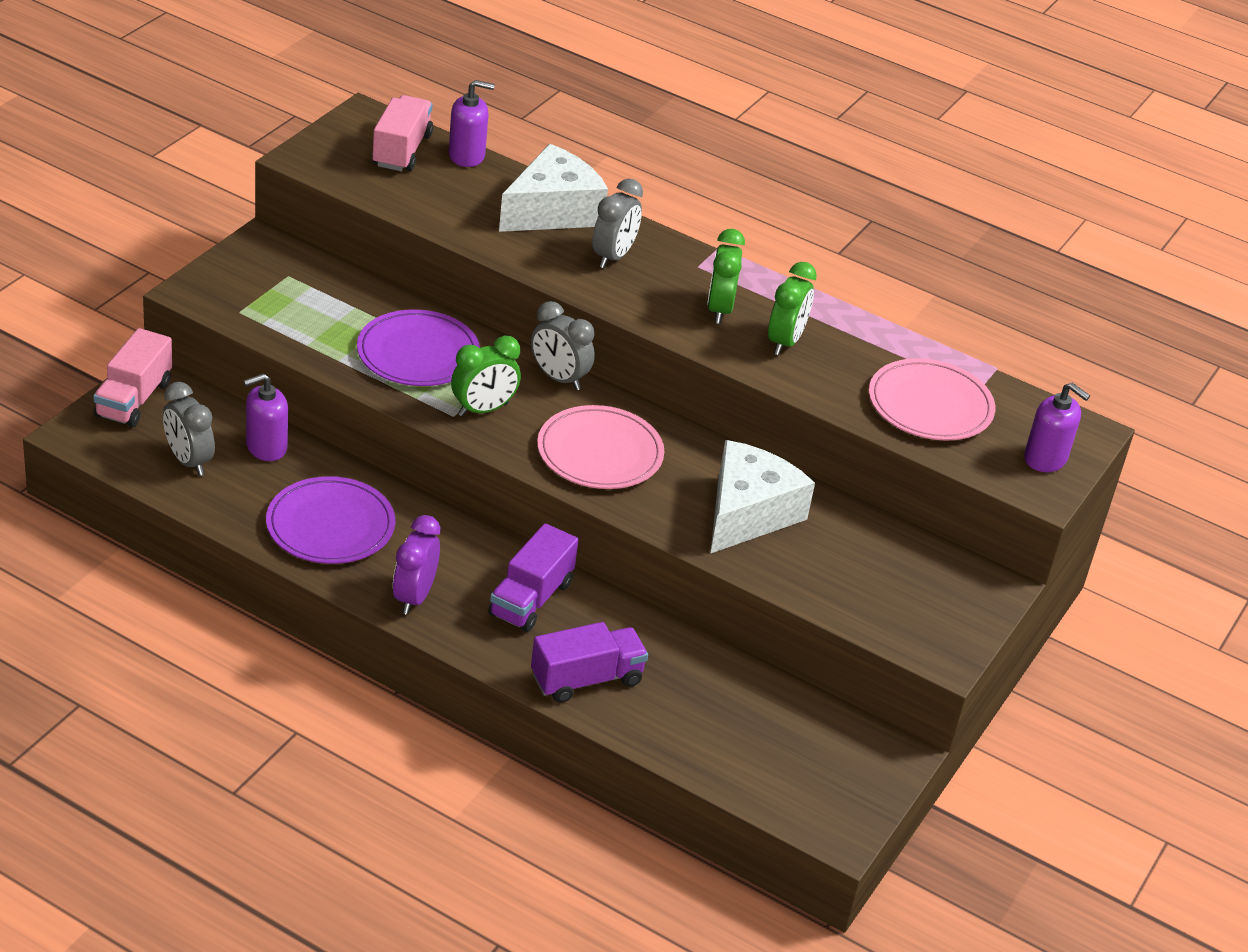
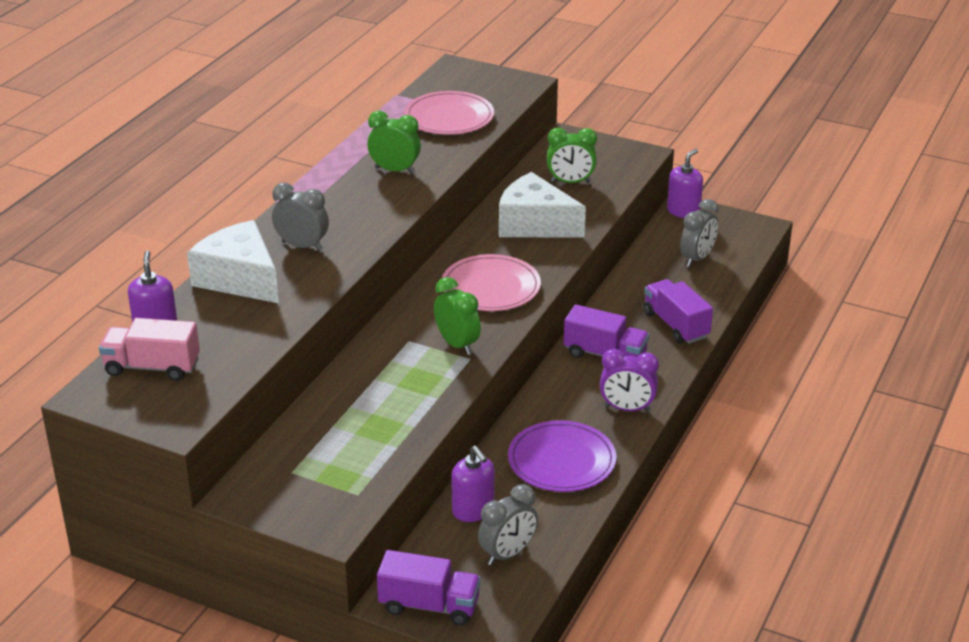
camera: 90 degrees left, 5 degrees down
(134, 399) = (429, 605): pink truck -> purple truck
(418, 353) = (391, 384): purple plate -> none
(559, 378) = (404, 311): grey clock -> grey clock (697, 259)
(719, 309) = (362, 197): green clock -> green clock (570, 182)
(1045, 459) = (490, 81): purple soap dispenser -> purple soap dispenser (683, 211)

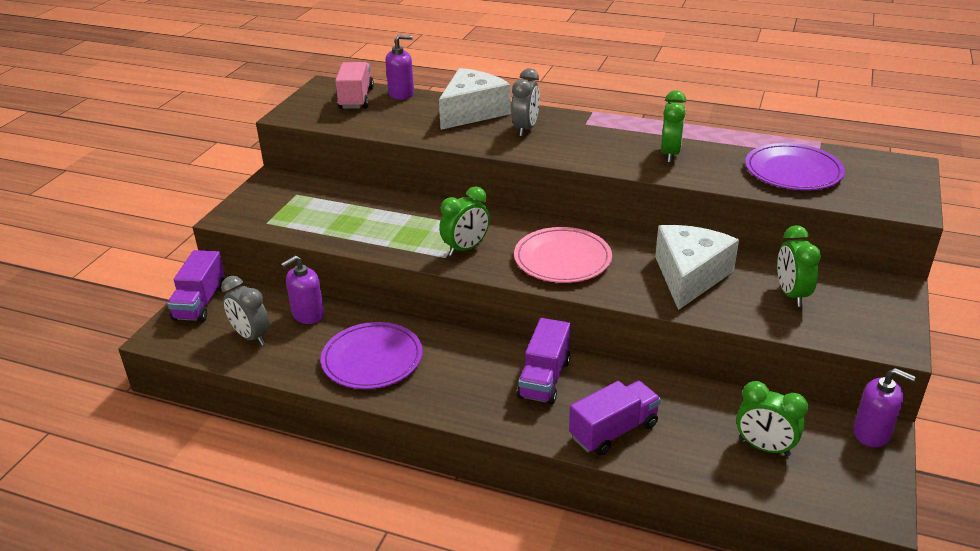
camera: 85 degrees right, 0 degrees up
(449, 117) = (793, 171): pink plate -> purple plate
(627, 409) = (454, 398): purple clock -> none
(697, 259) = (764, 447): grey clock -> green clock

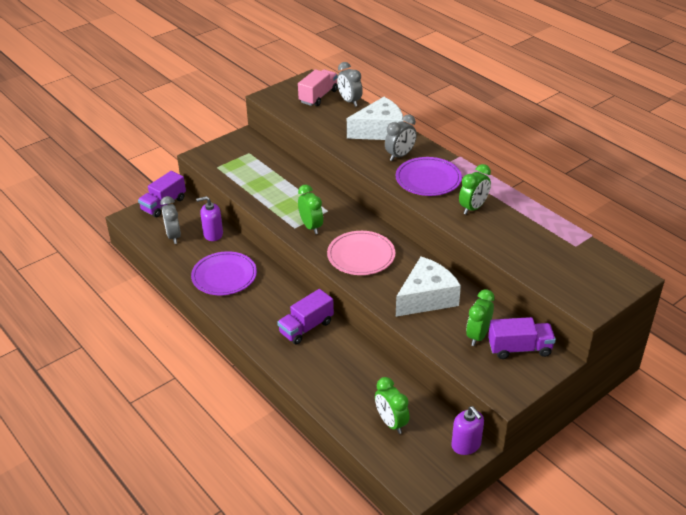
camera: 30 degrees right, 5 degrees up
(401, 94) = (349, 101): purple soap dispenser -> grey clock
(466, 248) = (311, 227): green clock -> green clock turned 105 degrees counterclockwise
(613, 431) = (315, 374): purple truck -> purple truck (519, 348)
(793, 171) = (542, 251): purple plate -> purple plate (428, 179)

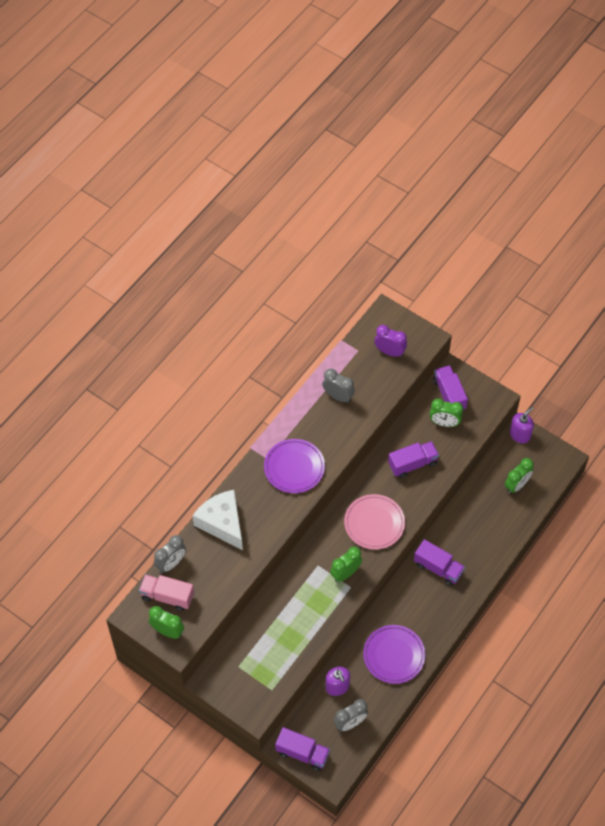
camera: 105 degrees left, 20 degrees up
(400, 156) = (262, 497): grey clock -> grey clock (338, 396)
(426, 298) = (412, 464): white cheese -> purple truck
(473, 208) = (328, 427): green clock -> green clock (168, 631)
(571, 270) = (389, 352): none -> purple clock

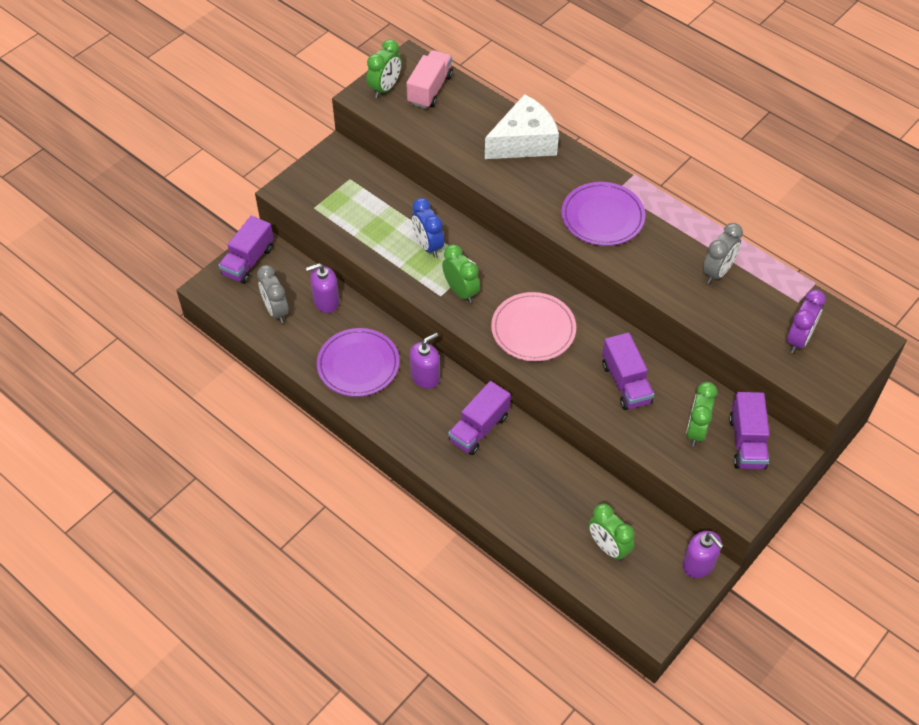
camera: 95 degrees right, 5 degrees down
(171, 563) = (473, 94): grey clock -> none
(303, 600) = (428, 246): none -> blue clock
(399, 607) = (425, 377): none -> purple soap dispenser
(449, 394) = (747, 442): purple truck -> purple truck turned 105 degrees clockwise

